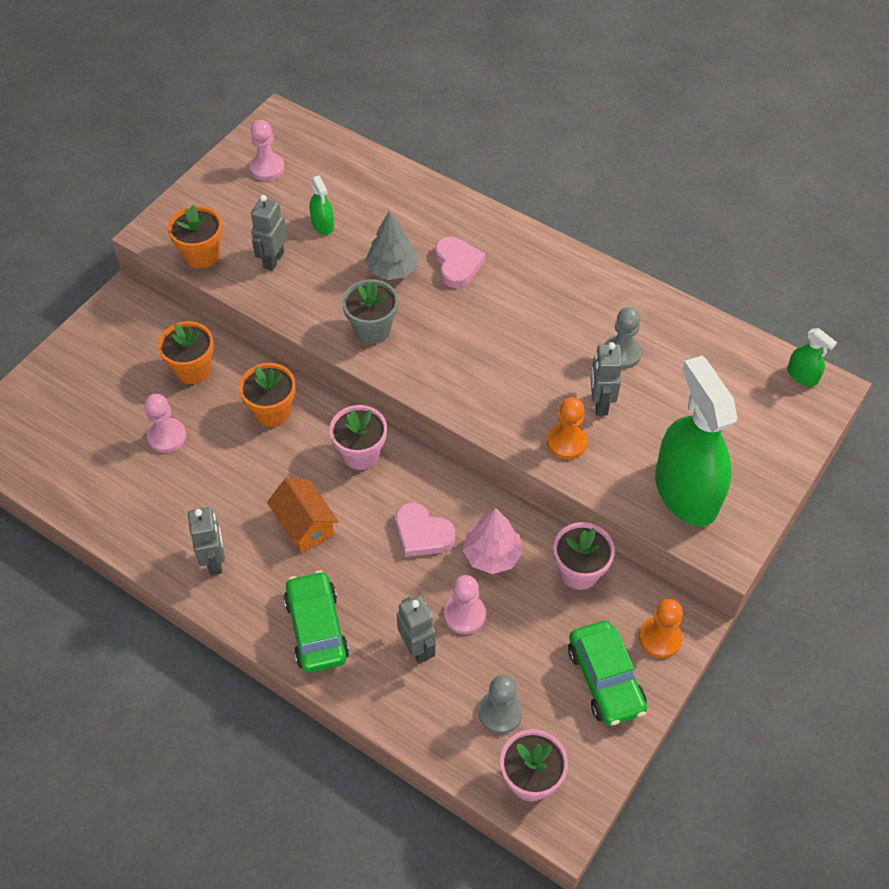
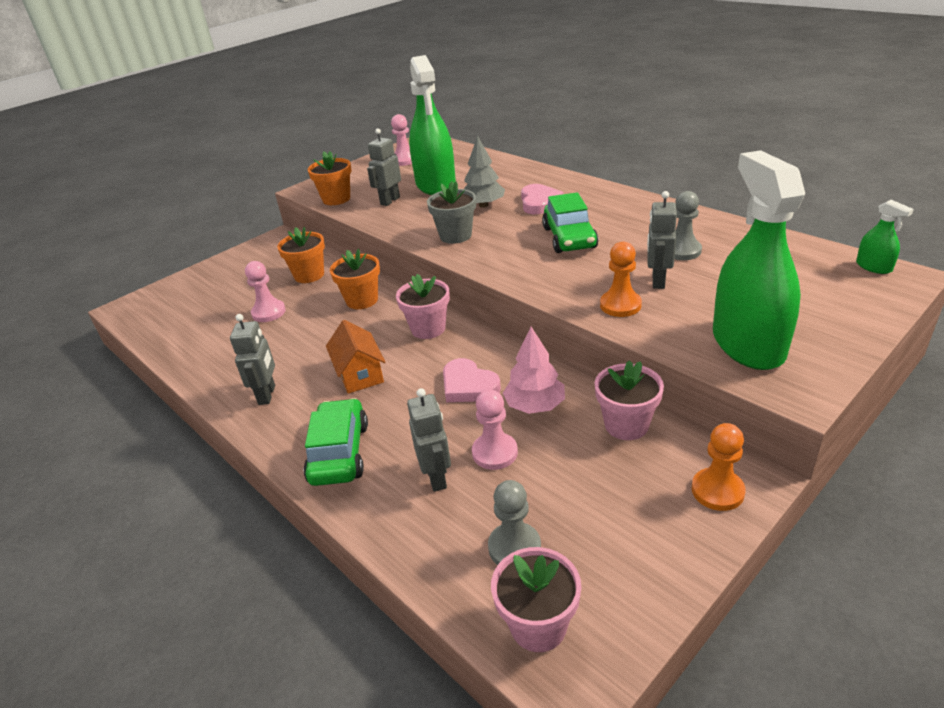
camera: 15 degrees right, 20 degrees down
(322, 224) = (435, 184): green spray bottle -> green spray bottle, size x2.37
(605, 679) = (647, 526): green car -> green car (569, 238)

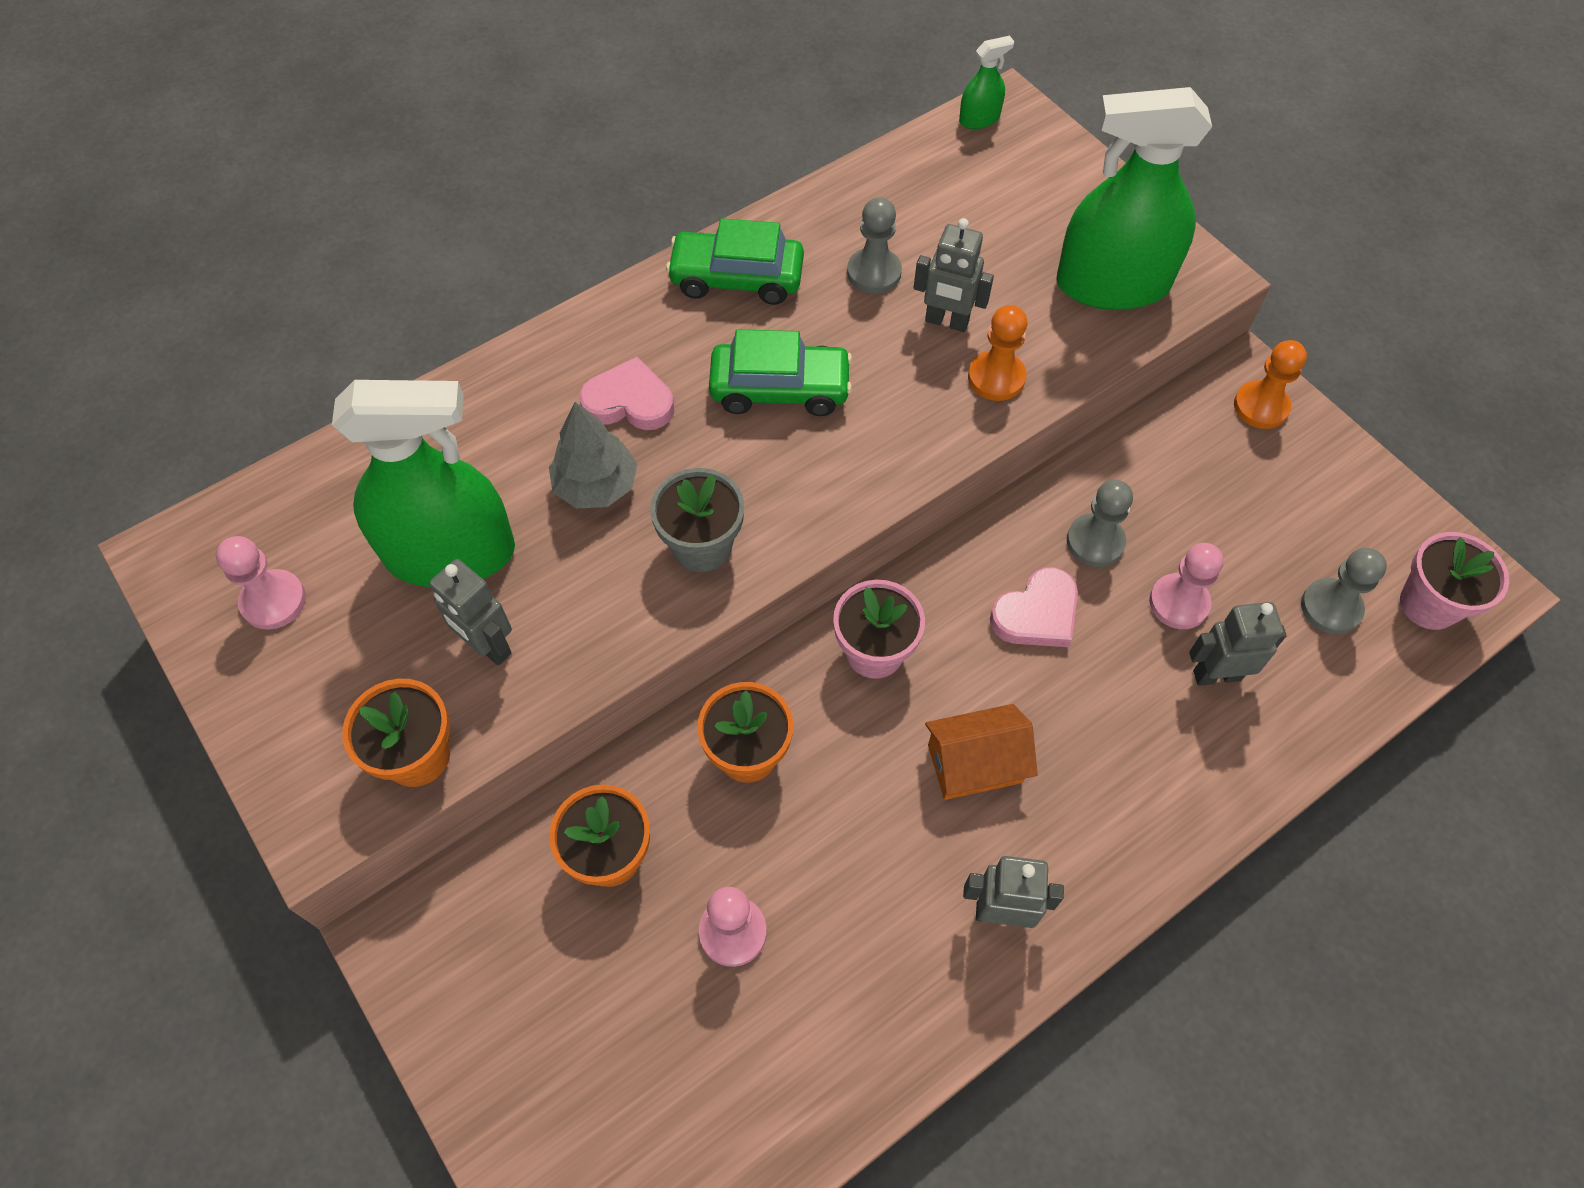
camera: 85 degrees left, 25 degrees up
(339, 453) = (1156, 796): green car -> green car (737, 278)
(535, 406) = (1095, 542): pink tree -> grey pawn
(626, 425) = (1147, 455): pink flower pot -> none

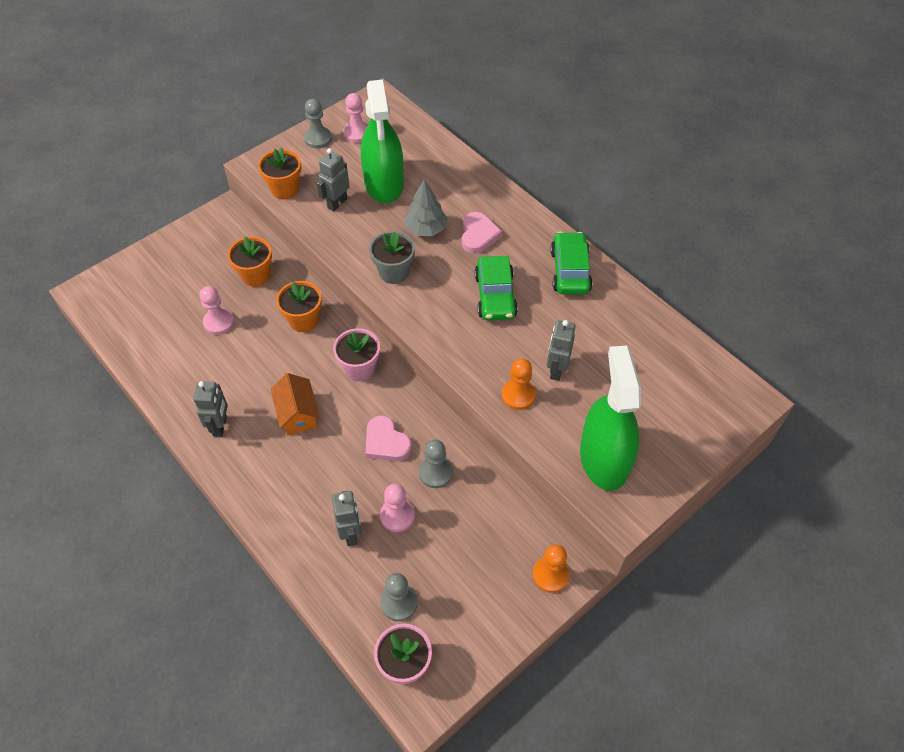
camera: 85 degrees right, 5 degrees down
(874, 272) = (587, 333): grey pawn -> grey pawn (318, 138)
(979, 119) = (735, 384): green spray bottle -> none

